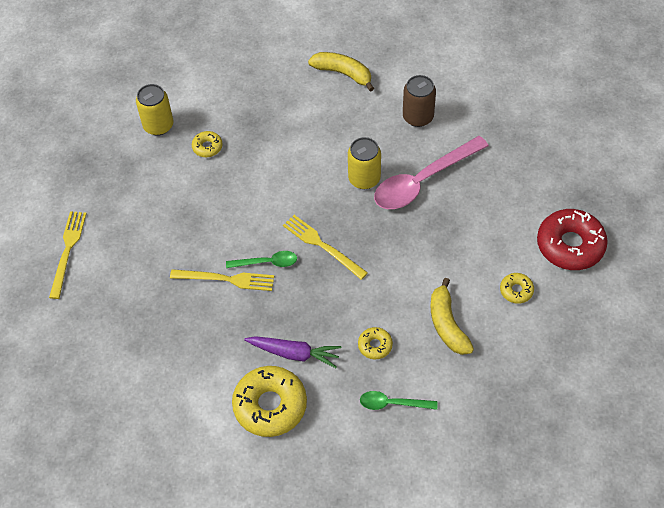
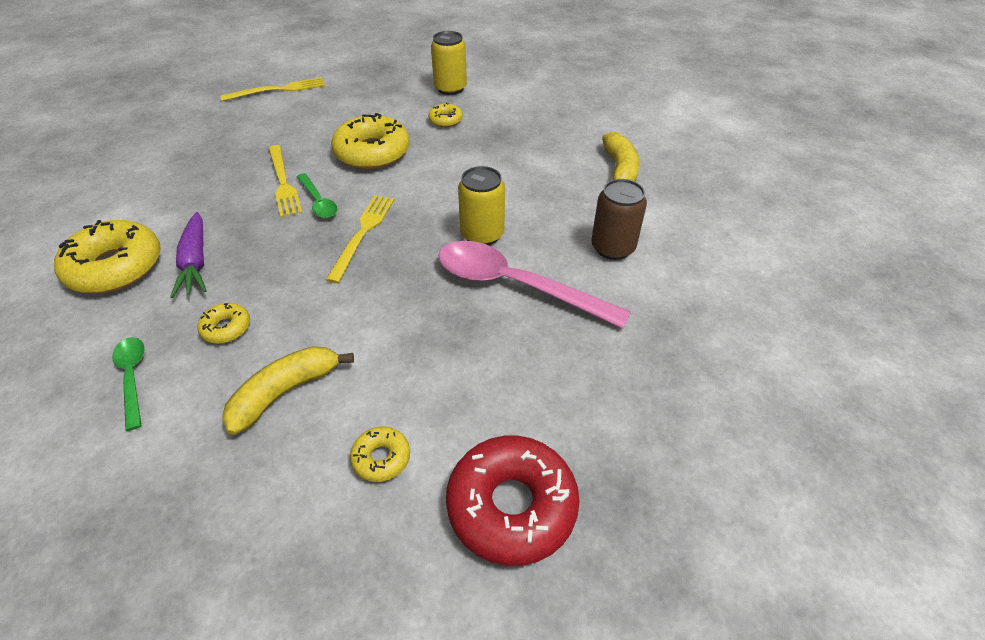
camera: 60 degrees right, 10 degrees down
(222, 210) = (372, 153): none -> yellow donut

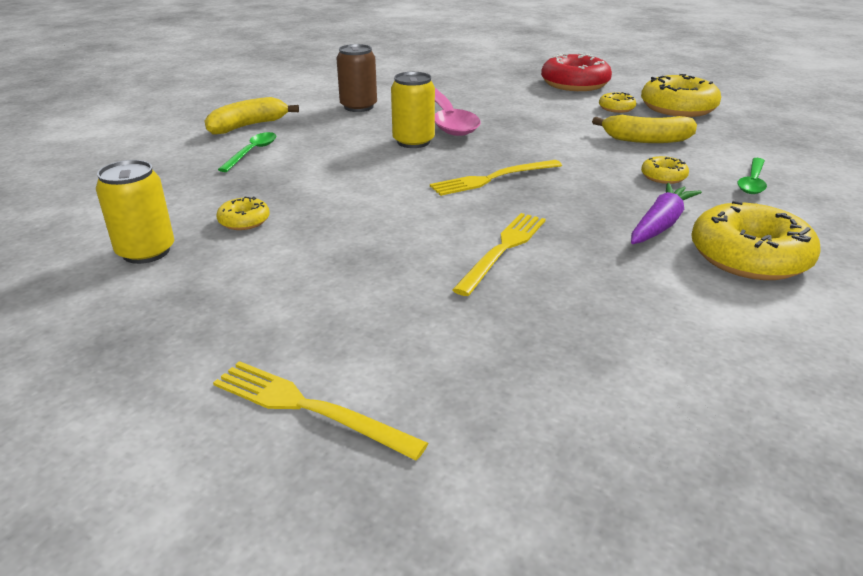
camera: 130 degrees left, 15 degrees down
(318, 202) = (494, 215): green spoon -> green spoon (252, 152)
(372, 153) = (372, 230): yellow donut -> yellow donut (678, 108)

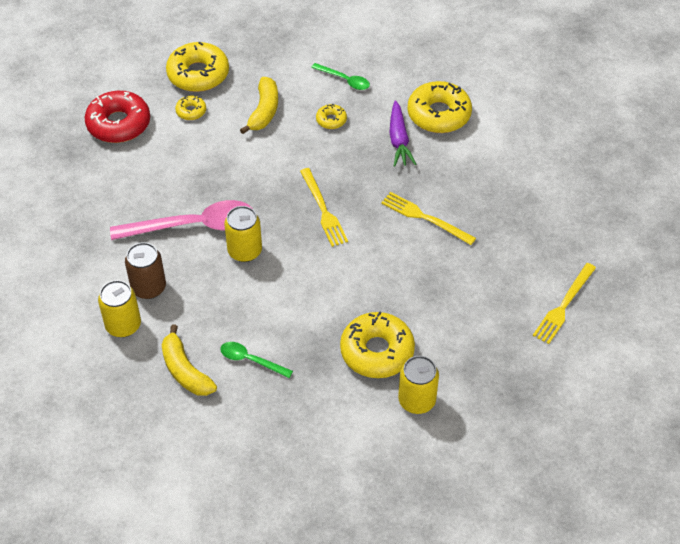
camera: 85 degrees left, 20 degrees up
(244, 221) = (377, 351): yellow donut -> yellow donut, size x2.08
(311, 101) = (123, 325): none -> yellow can
(660, 224) = (399, 140): purple carrot -> purple carrot turned 135 degrees counterclockwise

